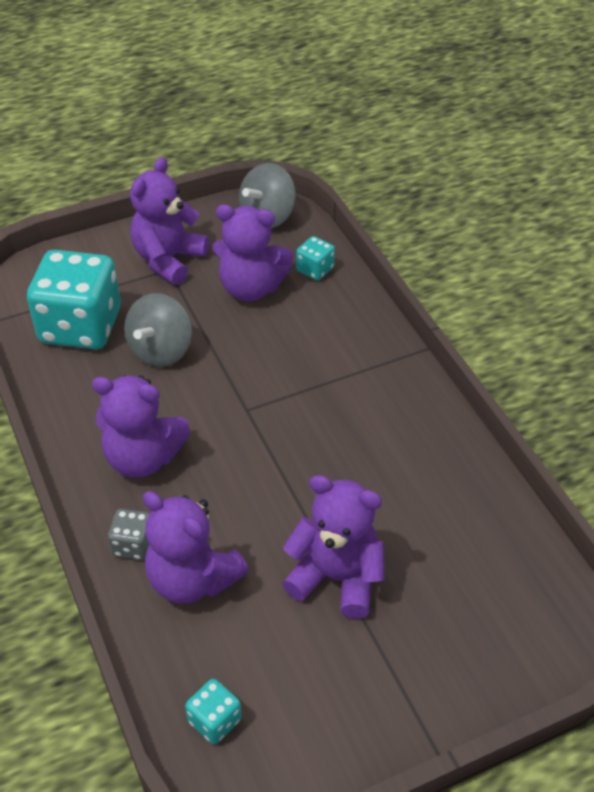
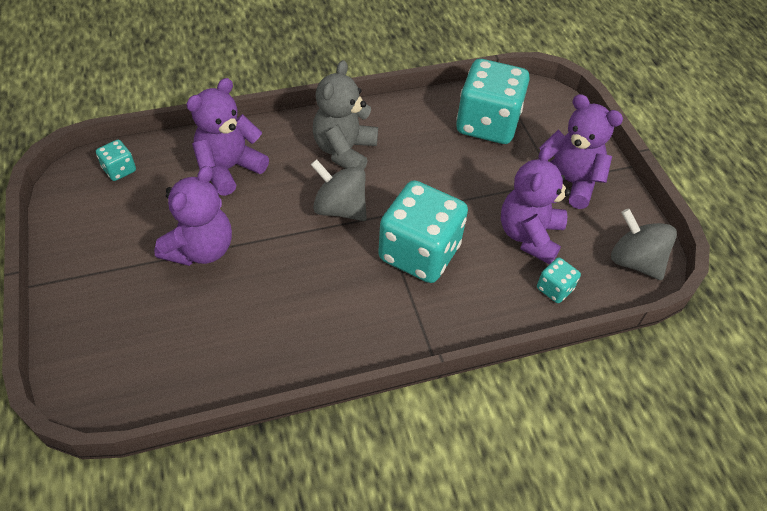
camera: 95 degrees right, 5 degrees up
(133, 545) = (268, 141): grey dice -> none
(143, 458) = (344, 151): purple teddy bear -> grey teddy bear
(161, 351) = (454, 168): grey spinning top -> grey spinning top (340, 208)
(293, 371) = (419, 253): none -> turquoise dice

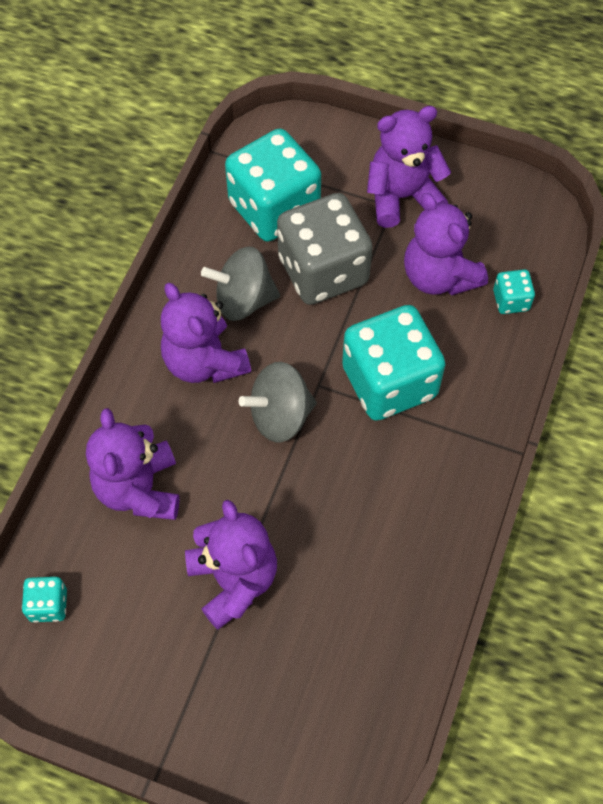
camera: 50 degrees left, 10 degrees up
(344, 151) = (204, 362): grey teddy bear -> purple teddy bear
(468, 172) = (323, 271): none -> grey dice
(634, 261) = (528, 216): grey spinning top -> grey spinning top (243, 300)

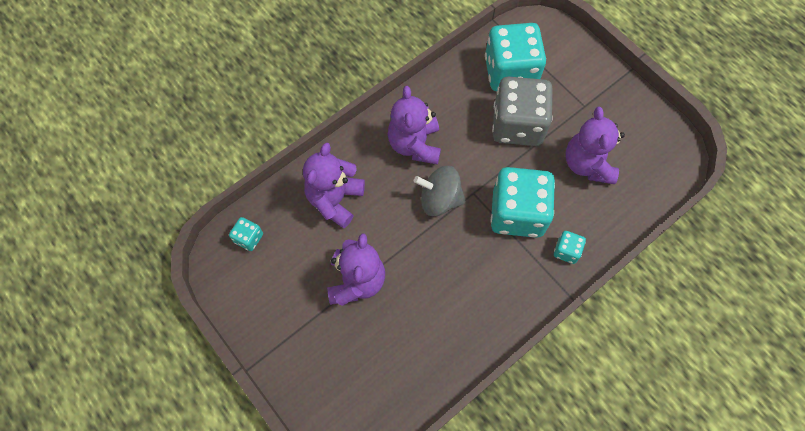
camera: 30 degrees right, 5 degrees up
(243, 300) = (459, 119): grey spinning top -> none
(402, 197) = (594, 103): purple teddy bear -> none
(511, 300) = (624, 202): turquoise dice -> turquoise dice (566, 251)

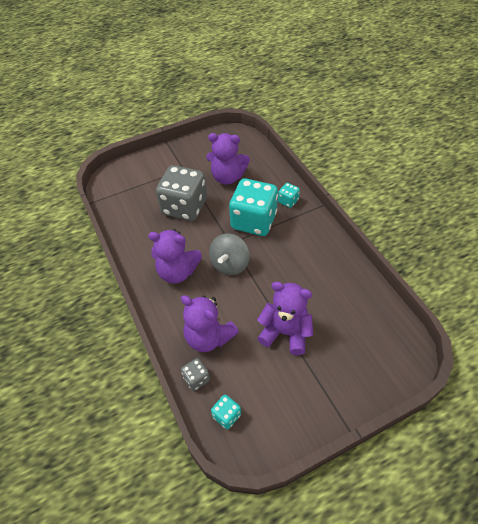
camera: 75 degrees left, 15 degrees down
(284, 199) = (196, 379): none -> grey dice
(510, 72) = (139, 202): turquoise dice -> none

